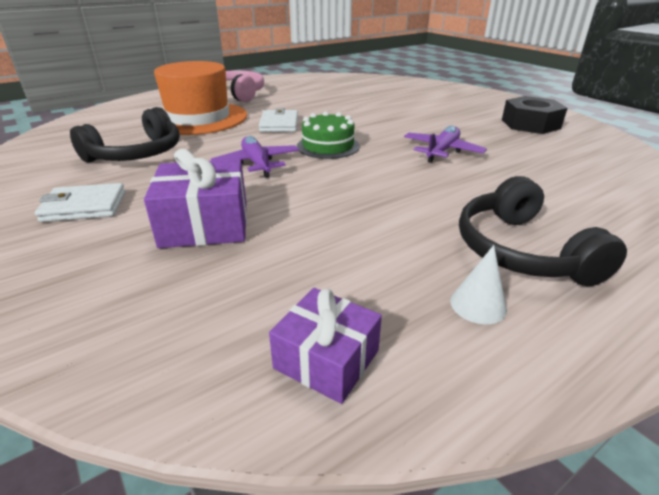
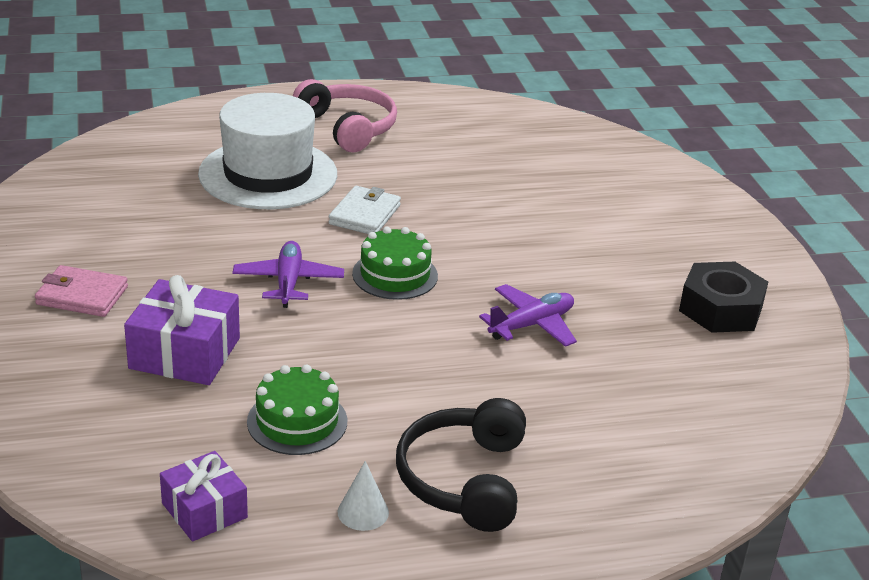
camera: 20 degrees right, 0 degrees up
(84, 206) = (82, 295): white wallet -> pink wallet
(137, 154) = (163, 226): black headphones -> none
(198, 118) = (268, 174): orange hat -> white hat
(345, 247) = (297, 421): none -> green cake

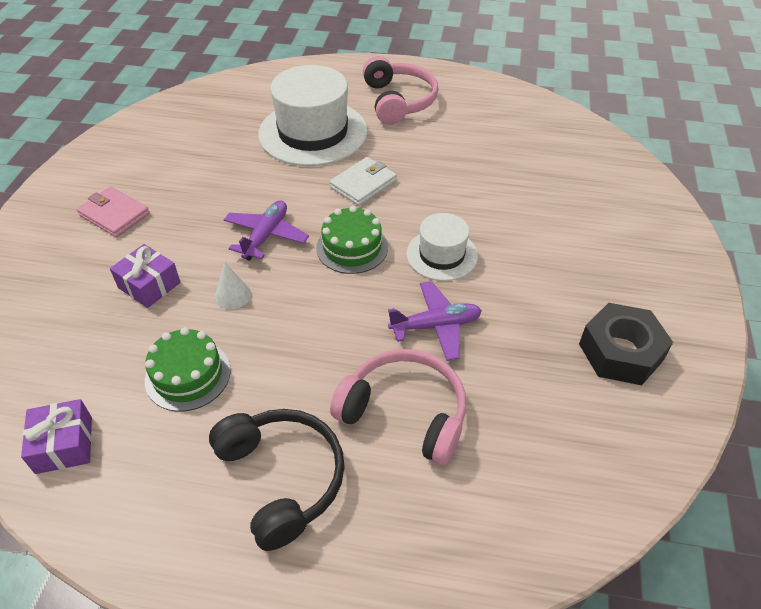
camera: 25 degrees right, 15 degrees up
(185, 353) = (149, 285): purple gift -> purple gift, size x0.65
(363, 512) = (179, 487): white cone -> white cone (232, 295)
(464, 479) = (282, 478): black headphones -> black headphones turned 120 degrees clockwise
(496, 263) = (442, 255): none -> white hat
(549, 400) = (405, 412): none -> pink headphones

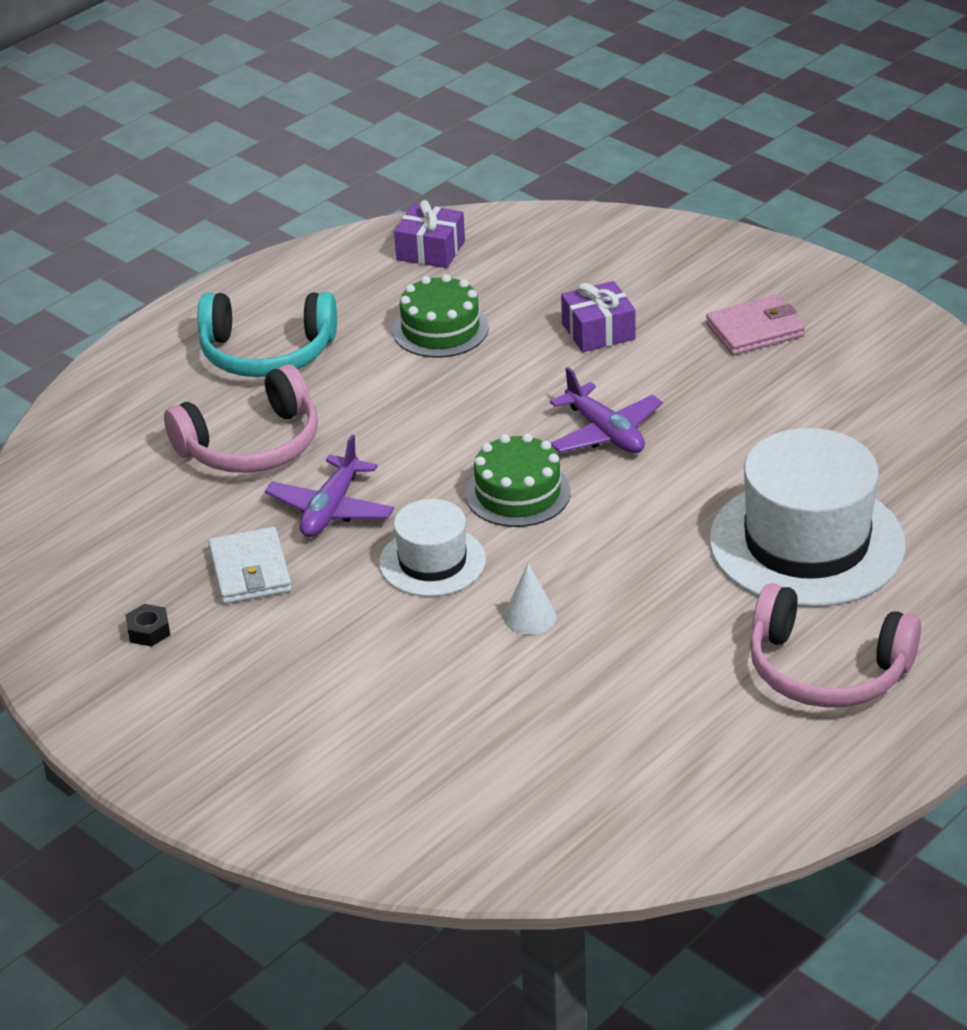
camera: 125 degrees right, 10 degrees down
(232, 295) = (525, 382): white cone -> white cone (530, 616)
(282, 478) = (267, 353): black headphones -> turquoise headphones
(363, 184) = (636, 548): white wallet -> white wallet (250, 571)
(620, 352) = (148, 631): black nut -> black nut, size x0.42

